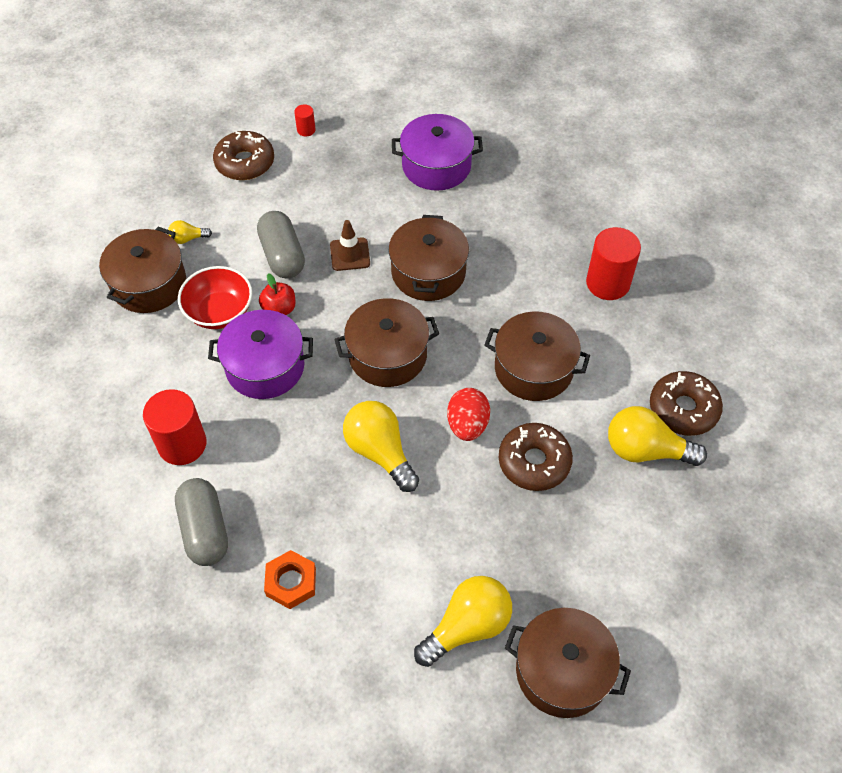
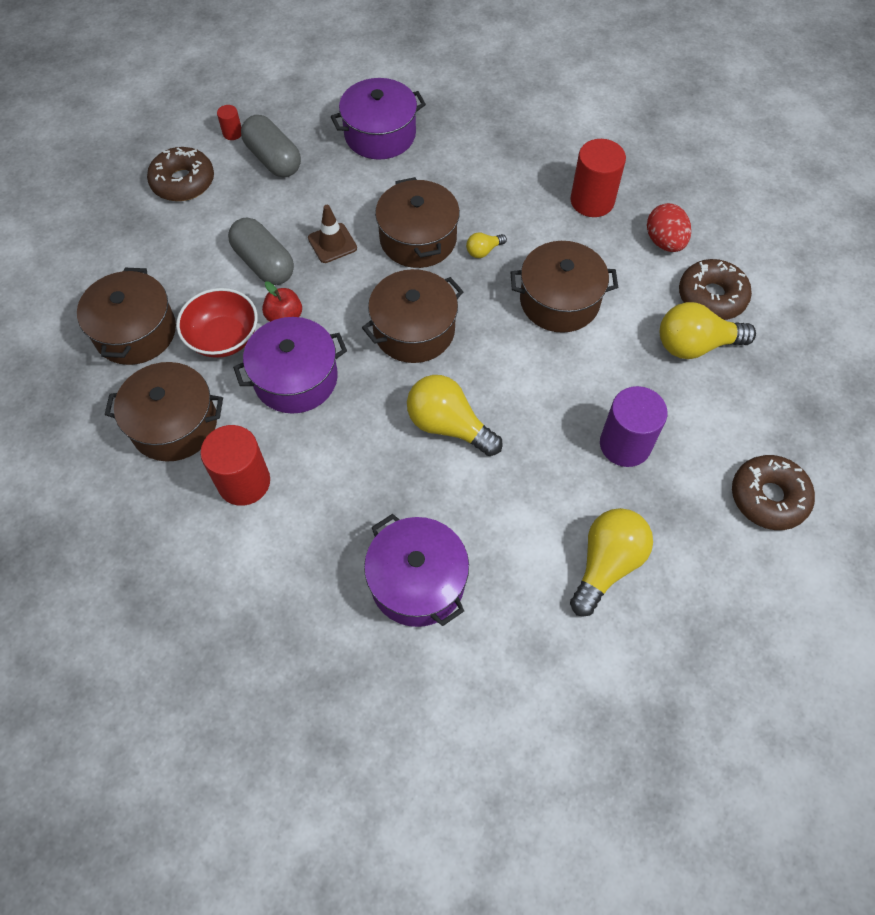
camera: 20 degrees left, 5 degrees up
(188, 238) = (157, 274): yellow light bulb -> yellow light bulb (483, 251)
(204, 530) = (306, 560): grey capsule -> grey capsule (273, 159)
(291, 582) = (417, 581): orange nut -> purple pot
(467, 425) = (521, 373): red egg -> red egg (664, 242)
(534, 462) = (599, 388): brown donut -> brown donut (768, 497)
(535, 522) = (625, 444): none -> purple cylinder
(562, 671) = (712, 574): brown pot -> brown pot (174, 424)

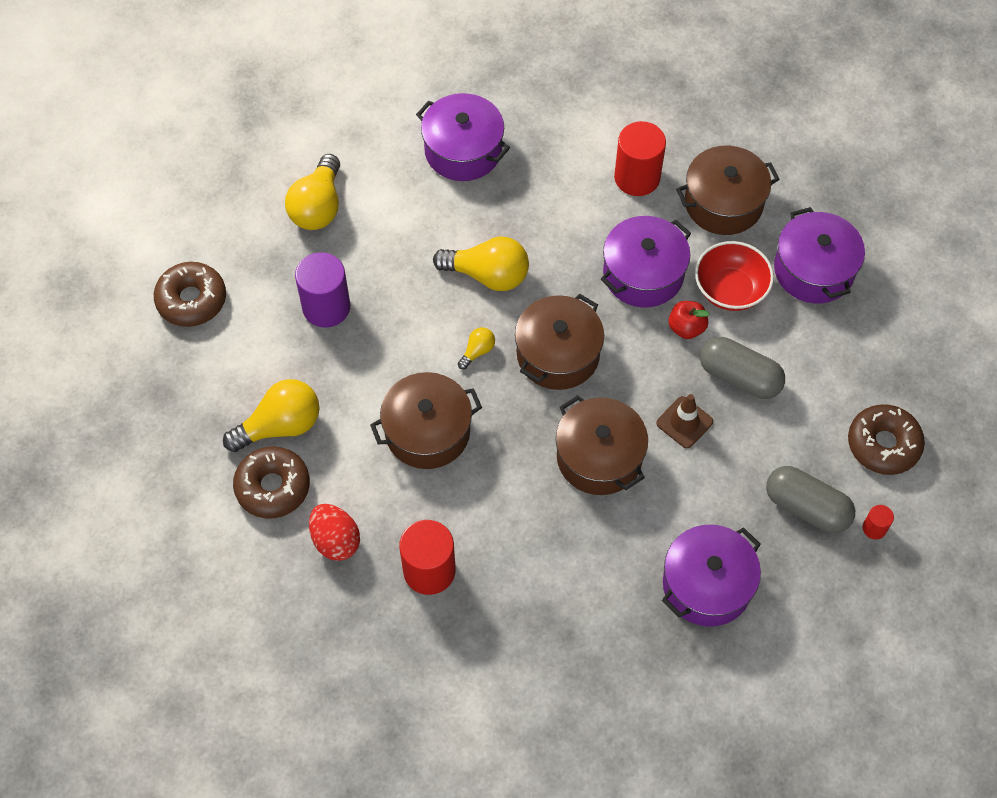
camera: 160 degrees right, 0 degrees up
(135, 332) = (814, 270): brown pot -> purple pot
(483, 251) = (525, 465): yellow light bulb -> yellow light bulb (477, 351)

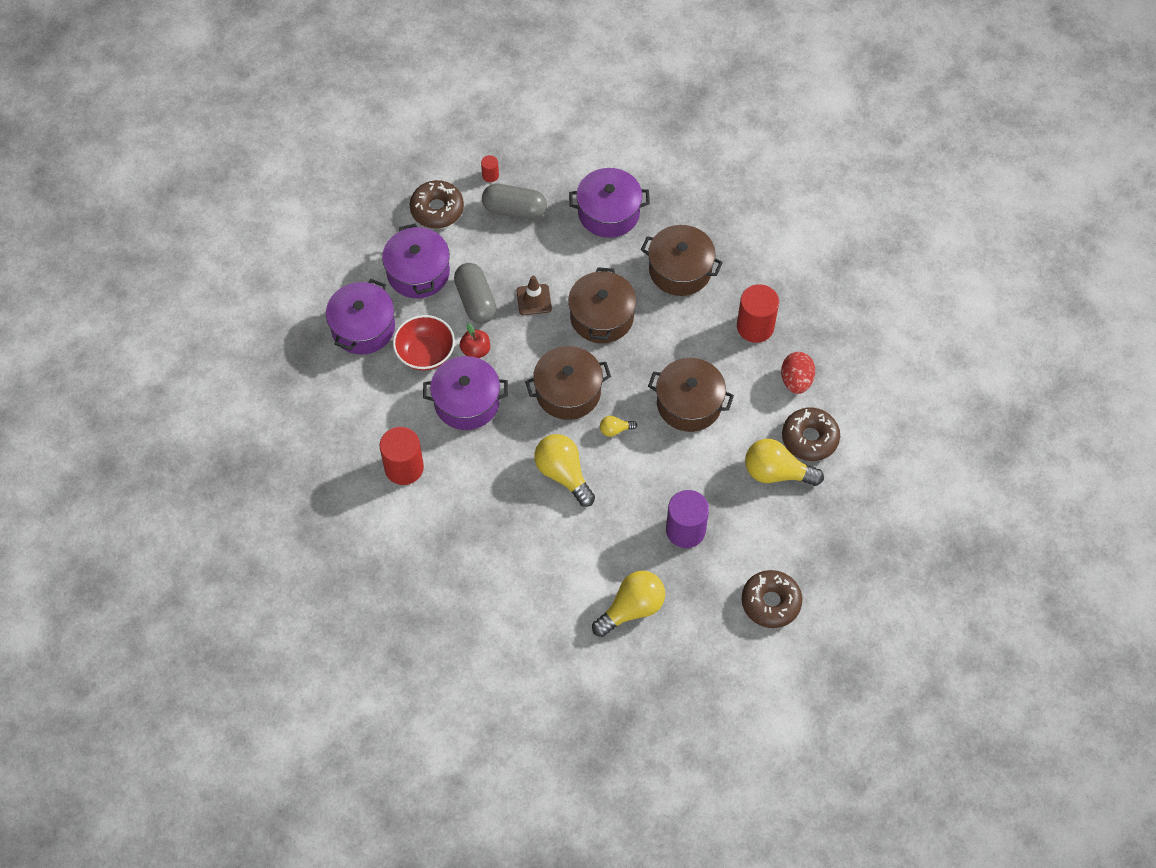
camera: 140 degrees left, 0 degrees up
(463, 150) = (497, 576): purple pot -> purple pot (418, 272)
(723, 203) = (369, 409): brown pot -> brown pot (680, 270)
(806, 507) = (514, 210): grey capsule -> grey capsule turned 60 degrees counterclockwise

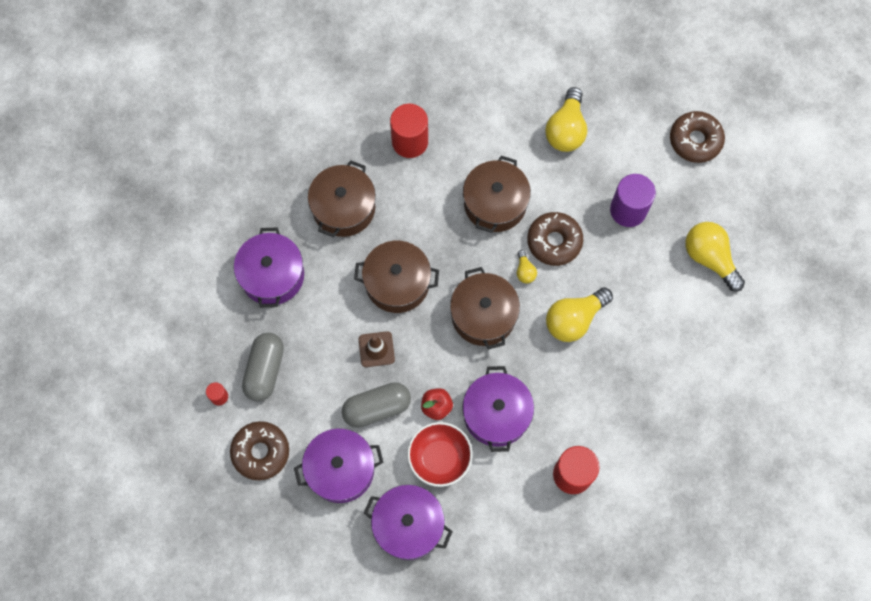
camera: 90 degrees left, 10 degrees up
(796, 381) = (469, 108): red egg -> none
(810, 438) = (529, 100): brown donut -> brown donut (554, 241)

